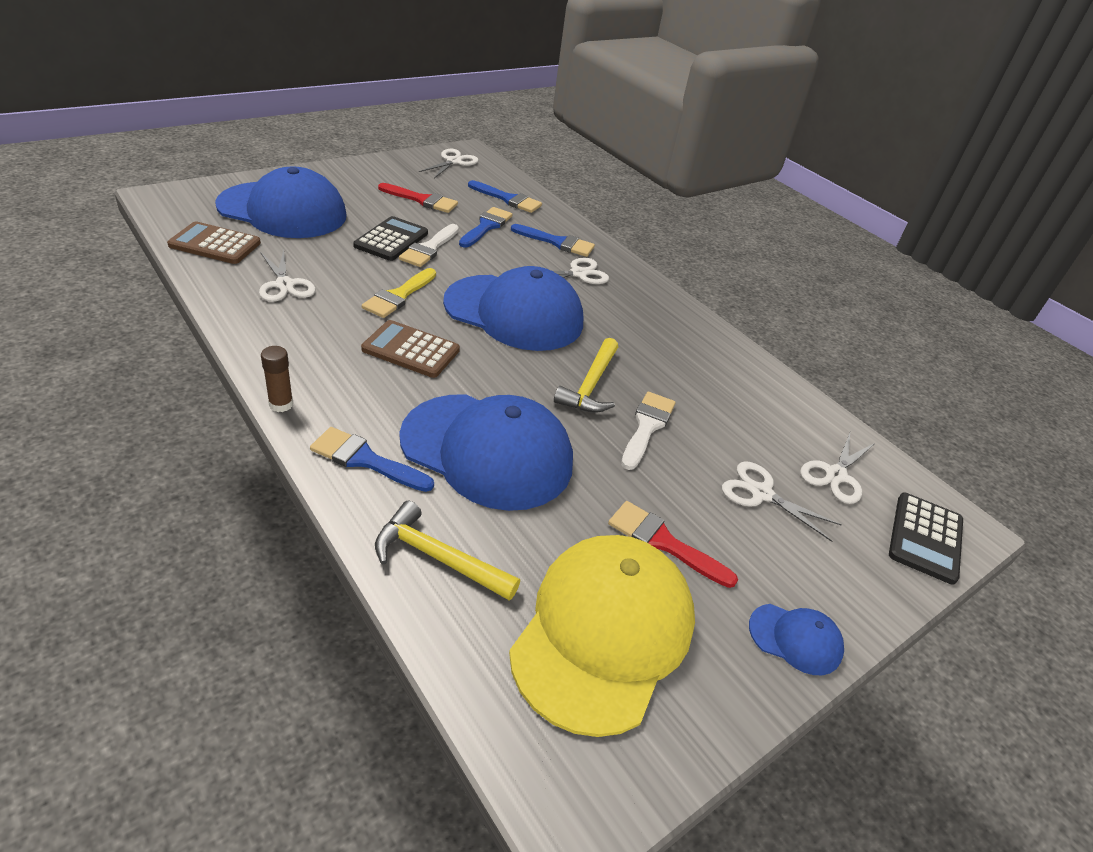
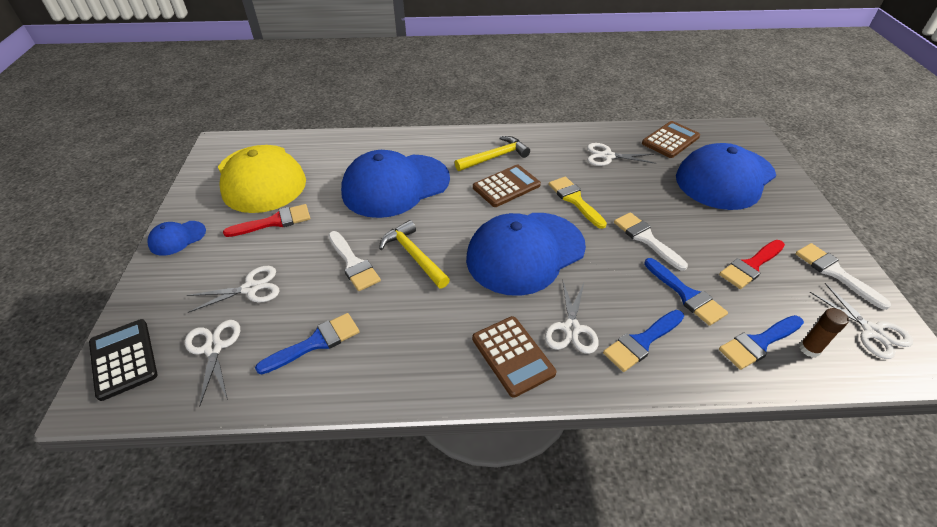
camera: 130 degrees right, 5 degrees up
(281, 404) = (485, 132): brown glue stick -> brown glue stick (809, 349)
(365, 460) = (424, 146): blue brush -> blue brush (315, 342)
(391, 240) = (666, 221): black calculator -> none
(399, 168) = (835, 273): none -> white brush
(438, 558) = (346, 149): yellow hammer -> yellow hammer (494, 157)
(634, 296) = (513, 356): none -> brown calculator

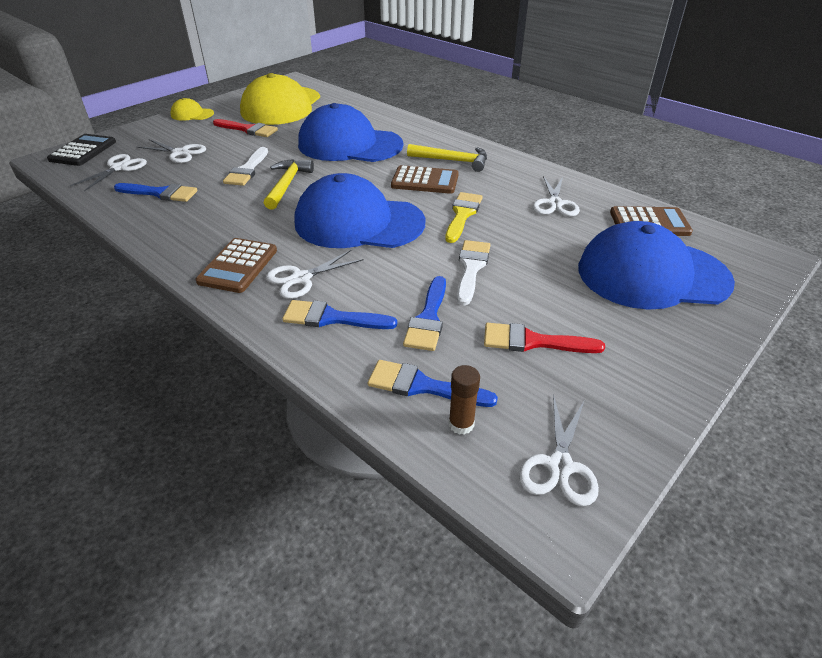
camera: 45 degrees right, 5 degrees down
(177, 238) = (192, 114): blue cap -> yellow cap
(607, 156) = (555, 203): white scissors -> white scissors turned 135 degrees counterclockwise
(835, 273) = (620, 404): white brush -> none

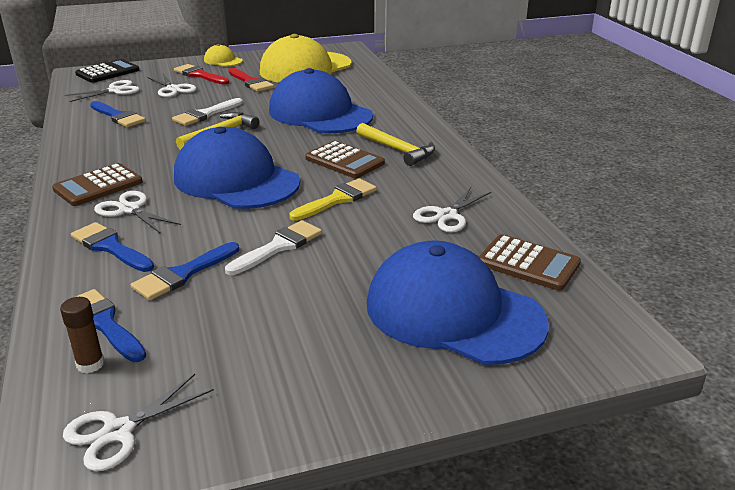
camera: 30 degrees right, 10 degrees down
(301, 278) = (130, 209): white scissors -> white scissors turned 45 degrees clockwise
(533, 341) = (243, 326): red brush -> red brush (199, 75)

